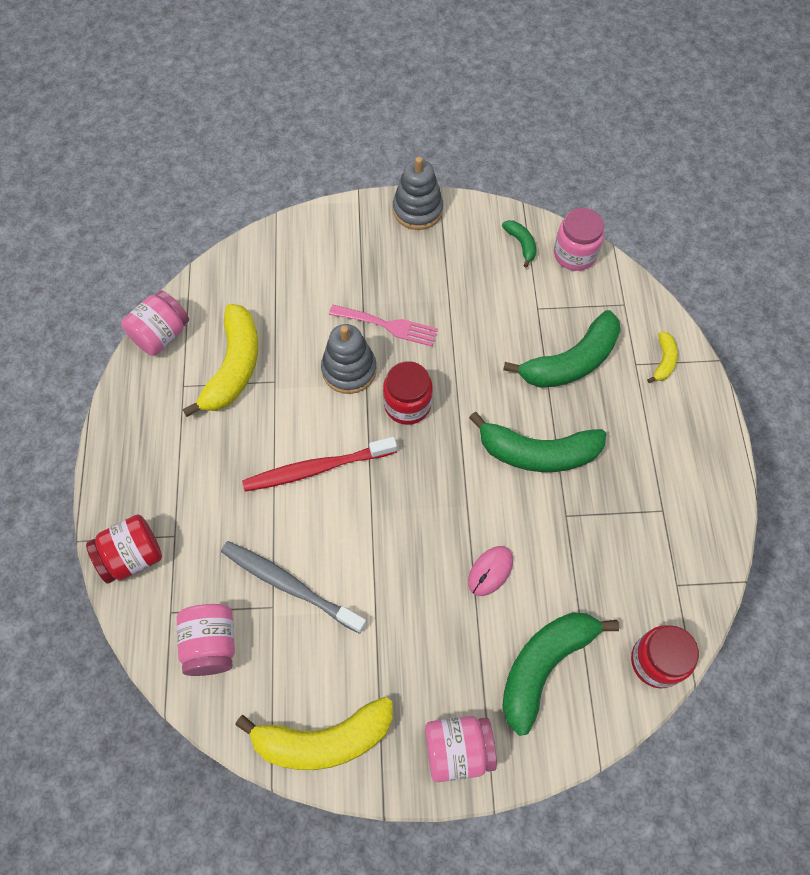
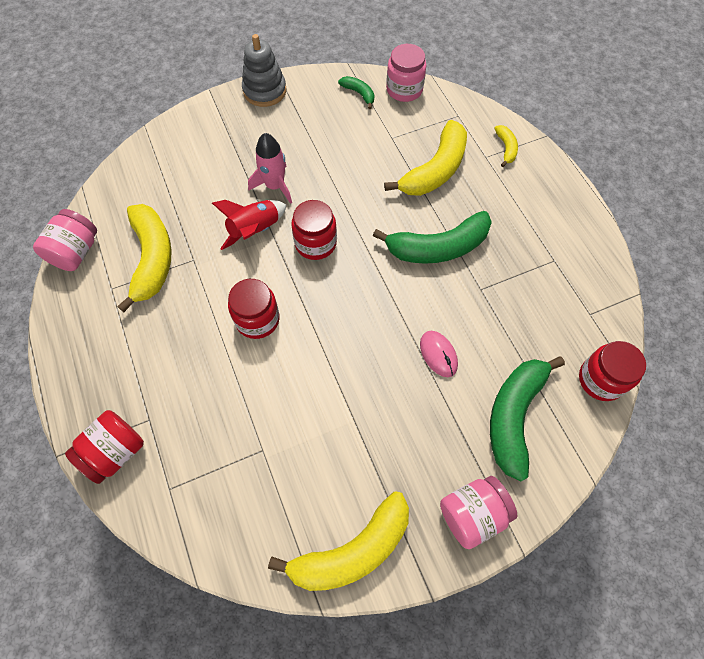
camera: 20 degrees left, 0 degrees up
(211, 644) = (218, 504): pink jar -> none
(289, 585) = (270, 426): grey toothbrush -> none
(316, 468) = (257, 319): red toothbrush -> red jar
(349, 370) = (255, 230): grey stacking toy -> red rocket
(388, 325) = (275, 186): pink fork -> pink rocket
(490, 571) = (438, 354): pink mouse -> pink mouse turned 45 degrees counterclockwise
(571, 362) = (435, 170): green banana -> yellow banana

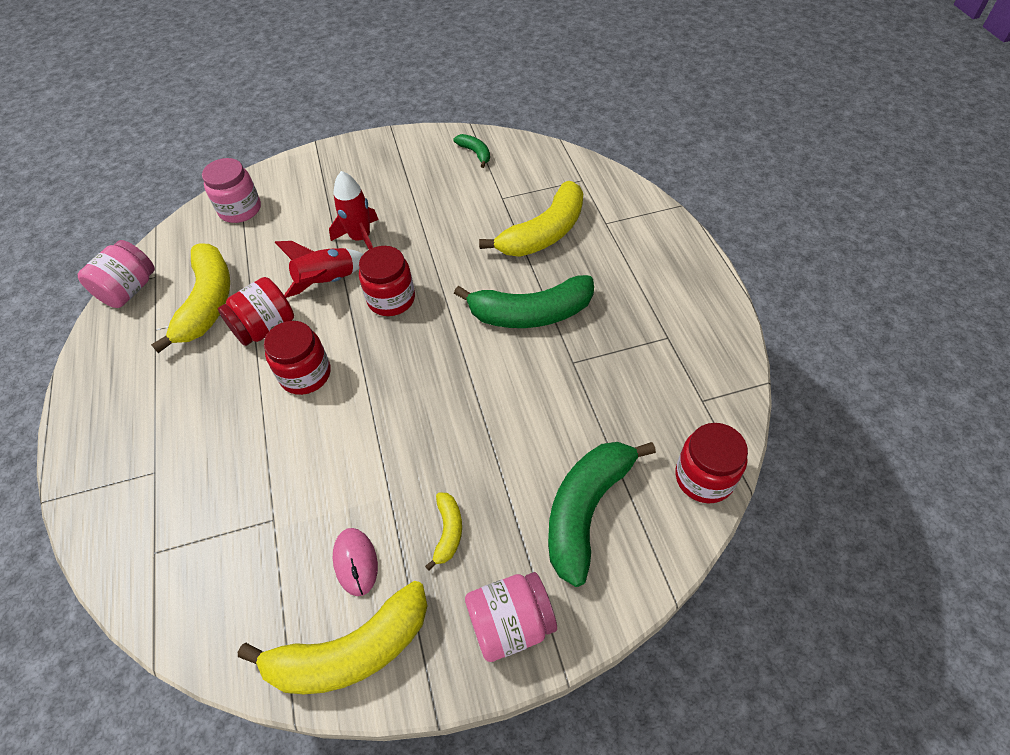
camera: 10 degrees right, 10 degrees down
(115, 451) = (106, 504): red jar -> red jar (265, 327)
(264, 91) = (373, 145): grey stacking toy -> none
(275, 186) = (360, 238): pink rocket -> red rocket
(404, 89) = (526, 151): pink jar -> pink jar (240, 209)
(438, 354) = (507, 430): pink mouse -> pink mouse (355, 562)
(506, 148) = (631, 215): yellow banana -> yellow banana (448, 532)

